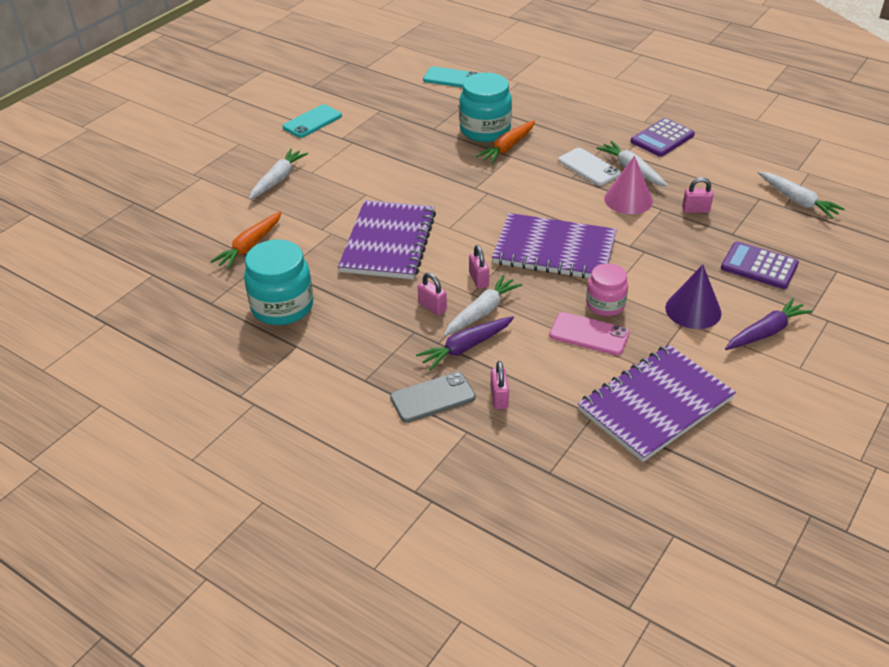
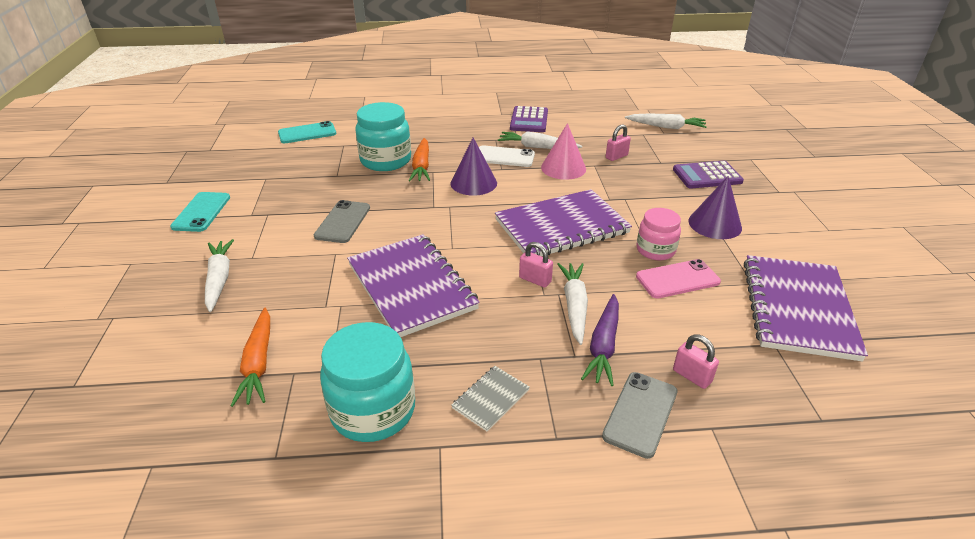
camera: 40 degrees left, 5 degrees down
(353, 338) = (491, 399): none -> grey notebook
(396, 171) = (343, 222): none -> grey phone
(432, 307) = (527, 325): pink padlock -> none
(531, 180) = (473, 183): none -> purple cone
(765, 332) = (776, 217): purple carrot -> none

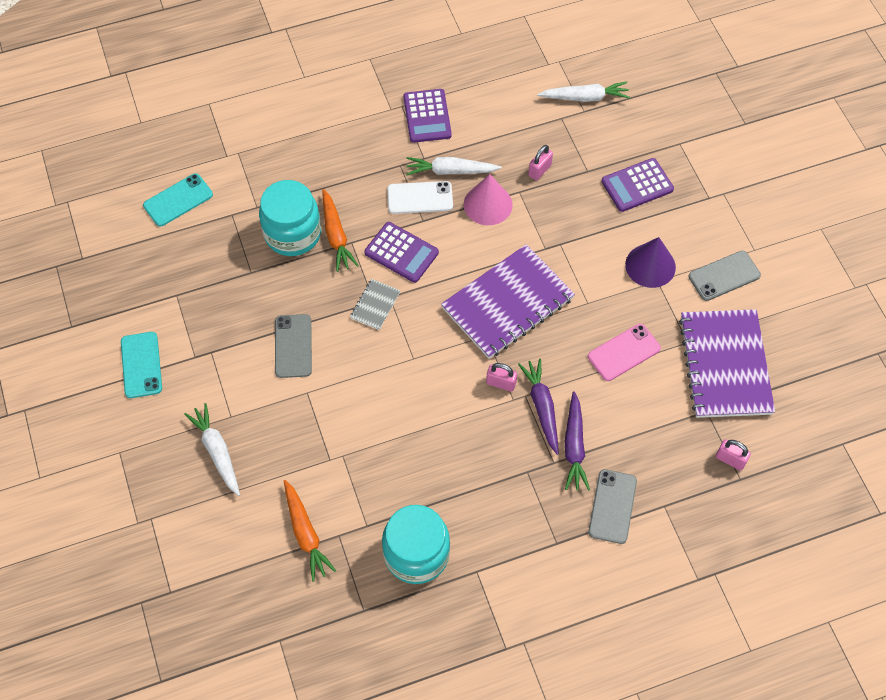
camera: 15 degrees left, 25 degrees up
(411, 286) = (395, 418): purple notebook -> none
(473, 183) = (401, 252): purple cone -> purple calculator
(491, 399) = (500, 521): grey notebook -> grey notebook (375, 305)
(574, 306) = (542, 407): white carrot -> purple carrot
(655, 250) = (600, 317): pink jar -> none
(692, 376) = (646, 461): pink padlock -> pink padlock (730, 459)
(795, 242) = (724, 276): none -> grey phone

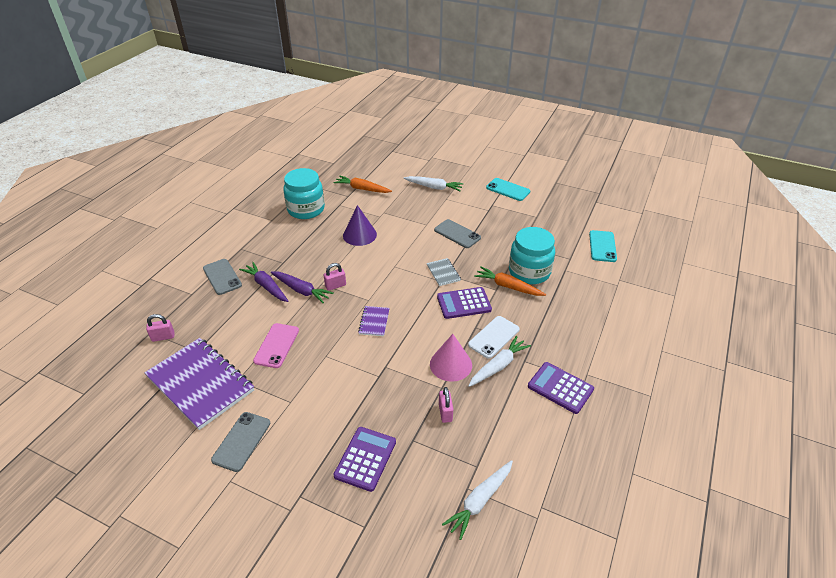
camera: 135 degrees right, 20 degrees down
(507, 303) = (374, 322): purple notebook -> purple notebook, size x0.43
(650, 265) = (303, 408): purple cone -> purple cone (359, 235)

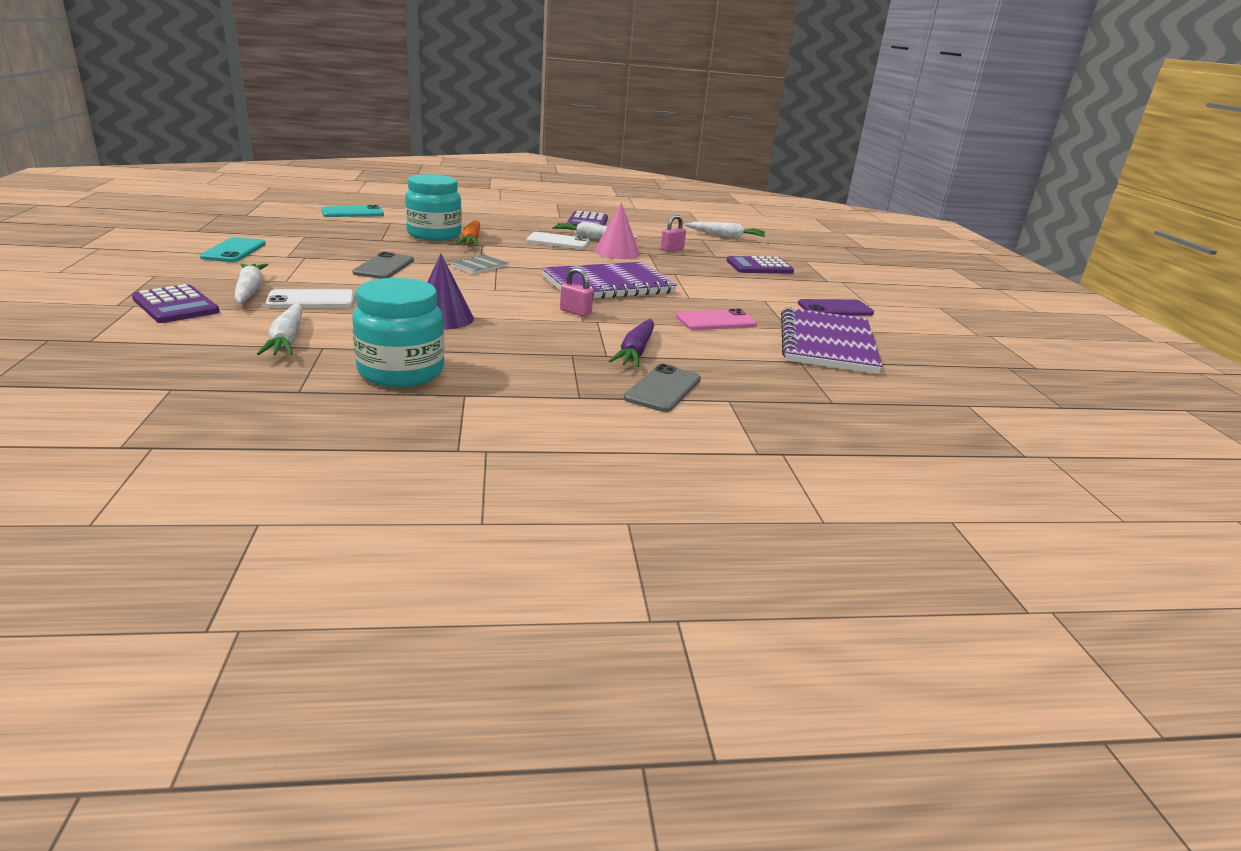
camera: 125 degrees left, 15 degrees down
(163, 337) = (822, 389): pink padlock -> none
(241, 441) = (835, 309): grey phone -> purple phone
(301, 290) = (611, 329): purple carrot -> none
(362, 189) = (287, 340): orange carrot -> white carrot
(374, 322) = (608, 285): purple notebook -> purple notebook, size x2.31
(410, 201) = (311, 300): none -> white phone
(464, 303) = (523, 254): purple calculator -> purple calculator (176, 305)

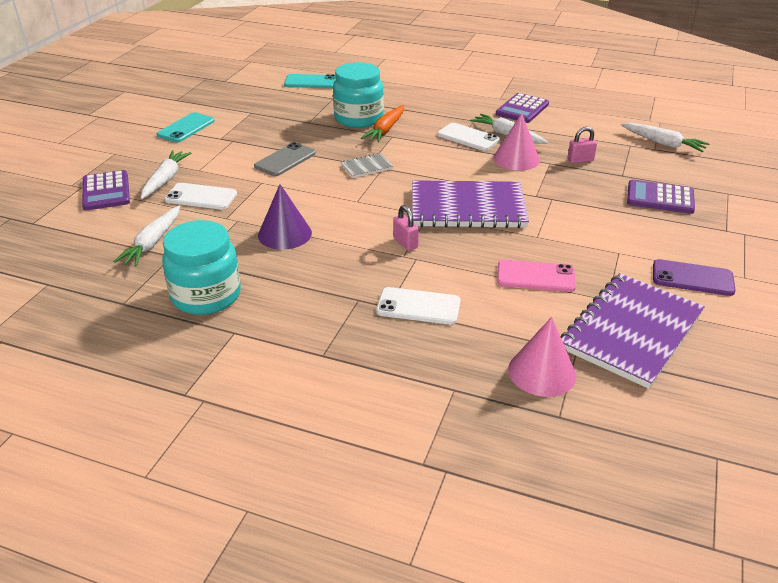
camera: 30 degrees right, 10 degrees up
(635, 351) = (418, 306): purple carrot -> white phone
(663, 389) = (403, 361): grey phone -> none
(788, 377) = (542, 372): none -> pink cone

